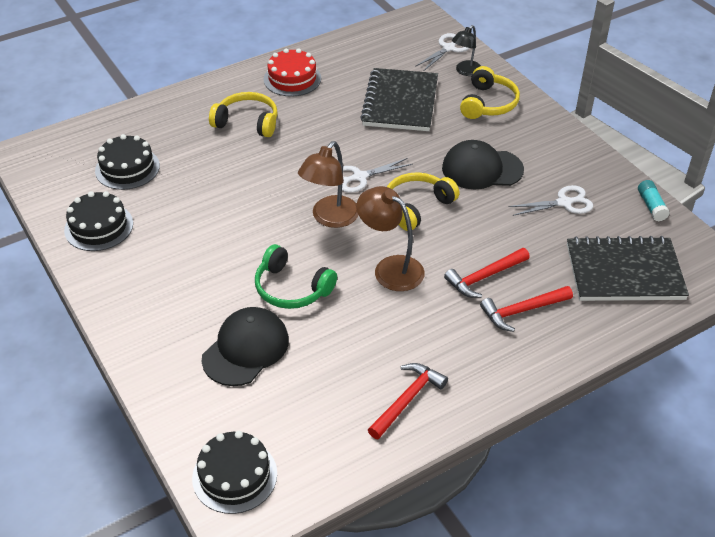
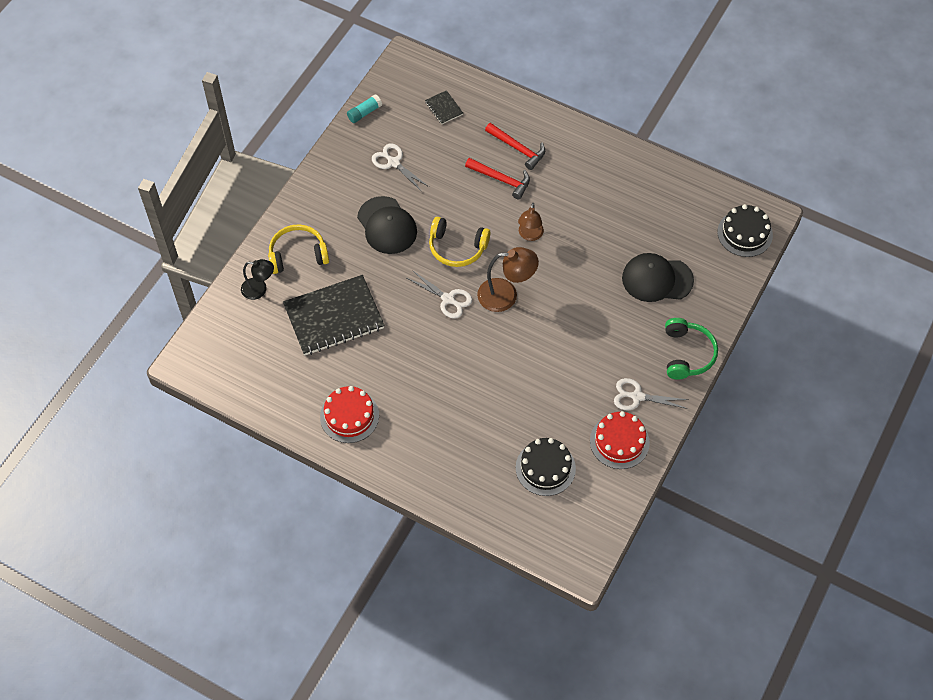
camera: 120 degrees left, 15 degrees up
(99, 227) = (619, 441): black cake -> red cake
(247, 122) = (431, 415): yellow headphones -> none
(291, 288) = (589, 282): green headphones -> green headphones (687, 354)
(390, 268) = (530, 235): brown lamp -> brown lamp, size x0.65
(407, 400) = (631, 177): red hammer -> none
(448, 48) = (229, 317): white scissors -> white scissors (637, 396)
(624, 272) = (444, 108): black notebook -> black notebook, size x0.43

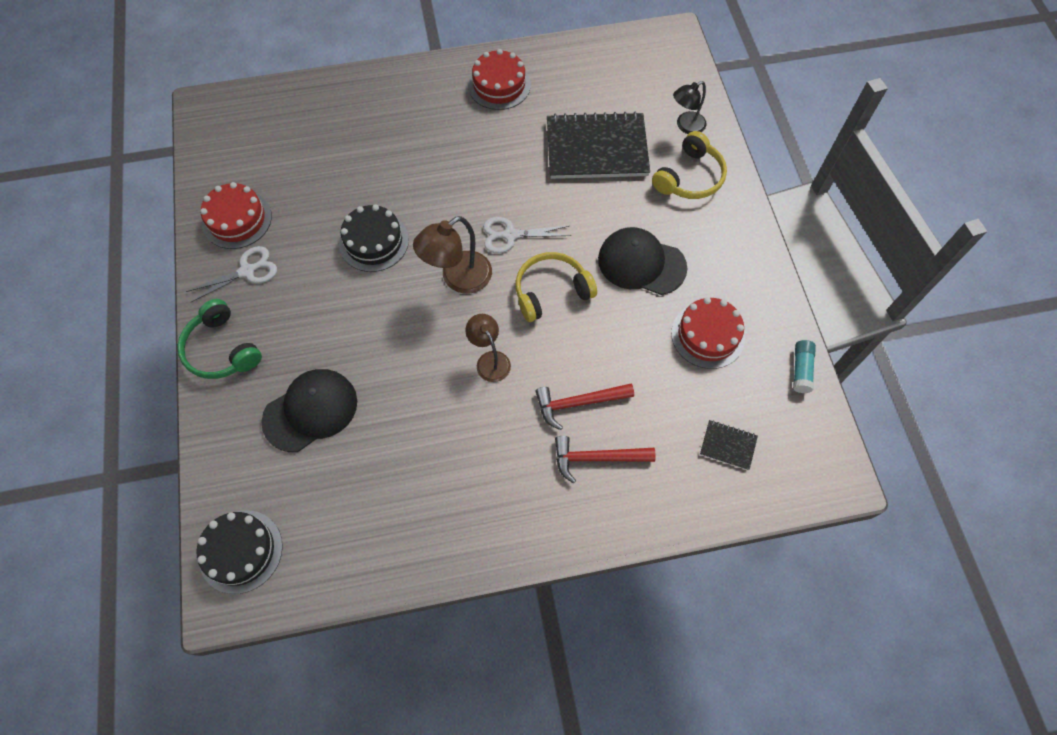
camera: 140 degrees right, 5 degrees up
(334, 317) = (596, 148): black notebook -> black notebook turned 60 degrees clockwise
(393, 162) = (708, 335): white scissors -> red cake
(545, 468) = (291, 155): black cake -> black cake (374, 241)

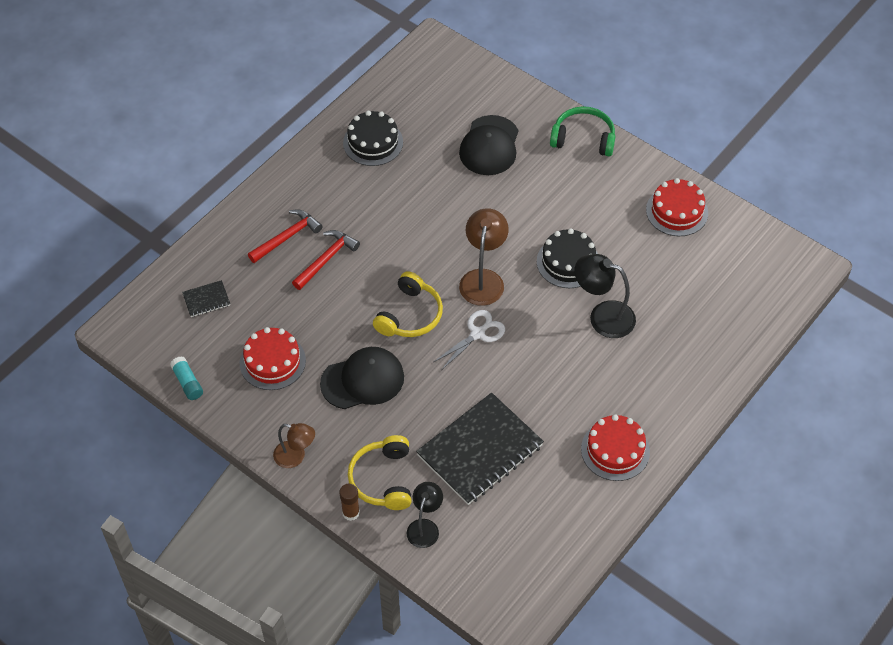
camera: 140 degrees right, 10 degrees down
(240, 551) = (449, 66): black cake -> black cake (373, 142)
(247, 271) = (627, 187): white scissors -> none
(399, 179) = (602, 316): none -> black lamp
(490, 360) = (409, 245): brown lamp -> brown lamp (295, 457)
(734, 170) = (351, 512): none -> brown glue stick

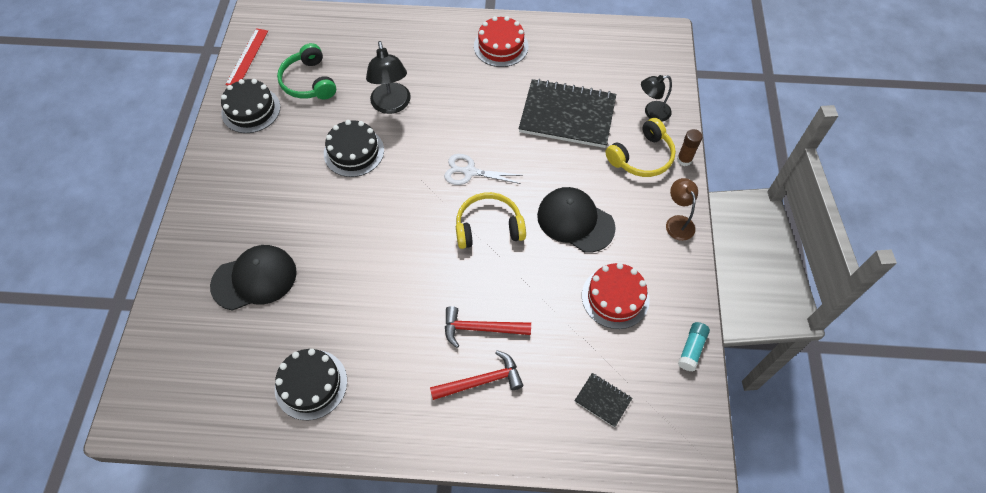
camera: 125 degrees left, 5 degrees up
(287, 237) = (481, 381): red hammer -> red hammer turned 150 degrees clockwise
(483, 279) = (413, 198): brown lamp -> none
(583, 138) = (202, 211): green headphones -> green headphones (309, 82)
(677, 211) = (251, 110): red cake -> black cake
(751, 235) = (247, 57): none -> red ruler

